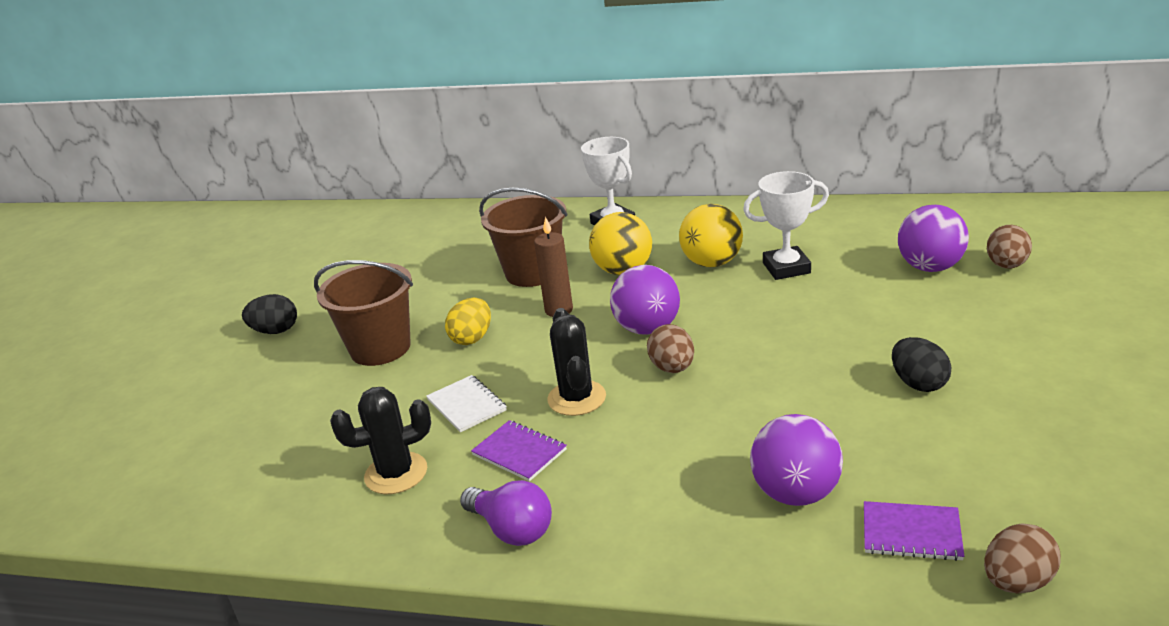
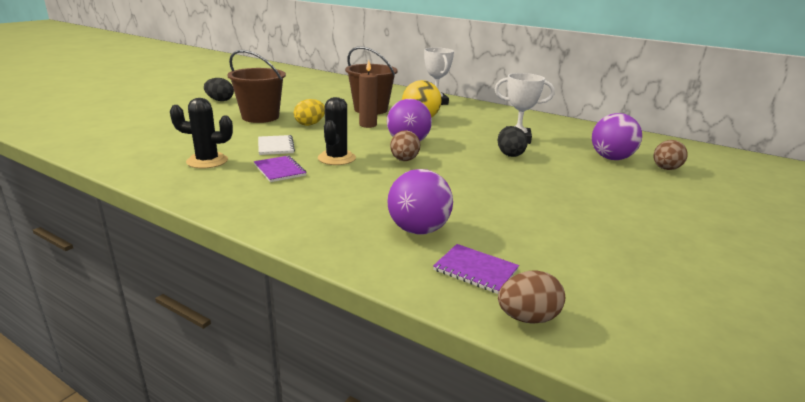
camera: 15 degrees right, 5 degrees down
(512, 529) = (236, 198): purple light bulb -> none
(712, 263) = (474, 127): yellow ball -> none
(918, 383) = (552, 204): black egg -> black egg (510, 154)

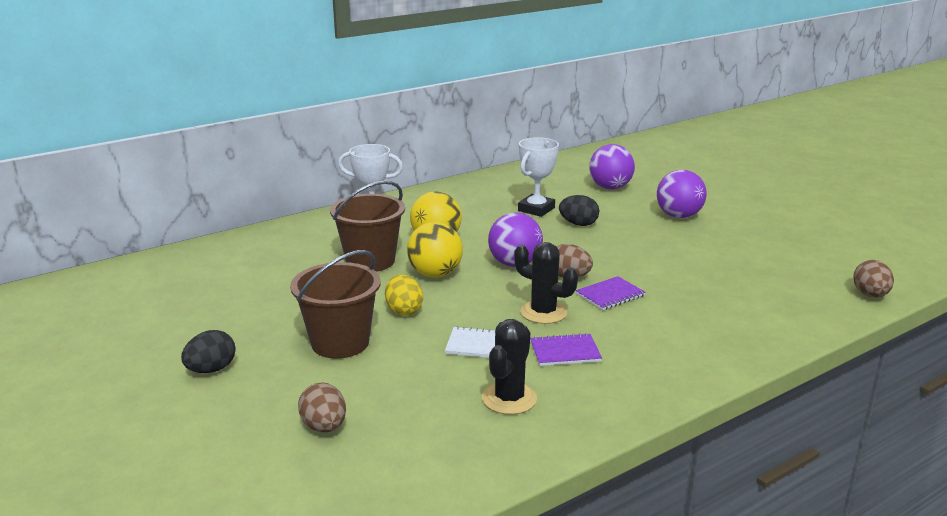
camera: 65 degrees left, 0 degrees up
(368, 125) = (435, 274): brown candle -> yellow ball
(418, 230) = (736, 304): purple ball -> purple ball (678, 216)
(475, 270) = (806, 296): purple notebook -> purple notebook (610, 295)
(665, 169) = (643, 177): brown egg -> brown egg (324, 427)

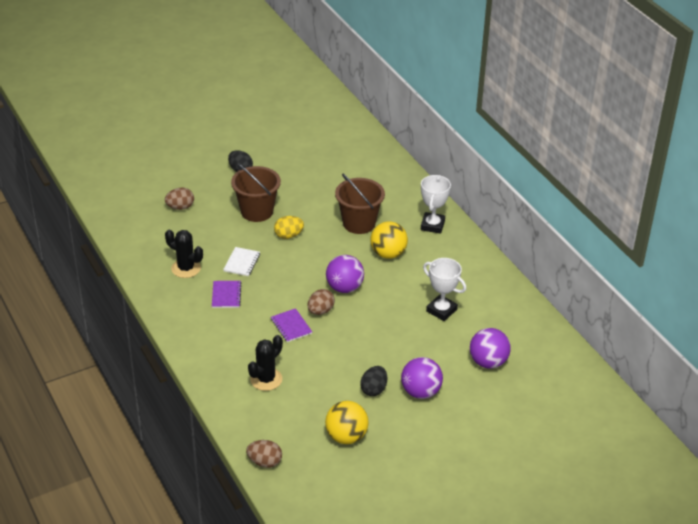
camera: 95 degrees right, 15 degrees up
(435, 274) = (334, 250): yellow ball -> yellow ball (346, 436)
(543, 312) = (274, 292): black cactus -> black cactus (266, 379)
(578, 224) = (409, 330): black egg -> black egg (374, 389)

